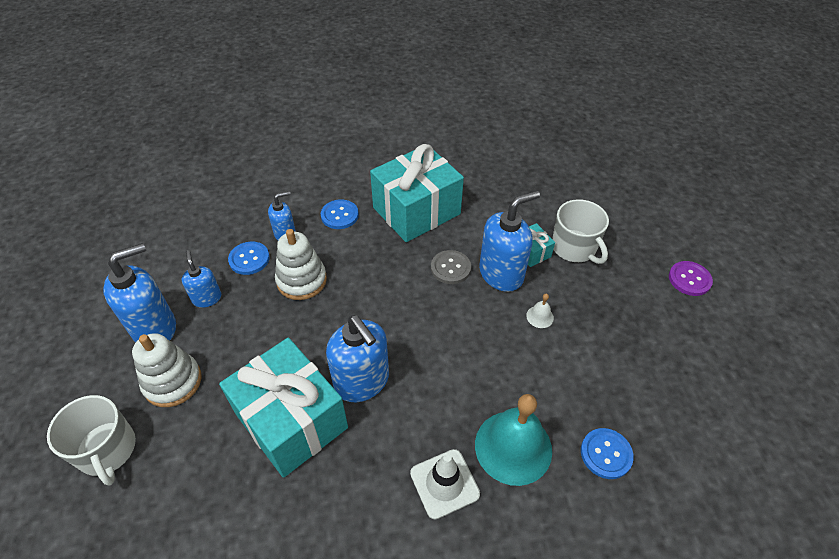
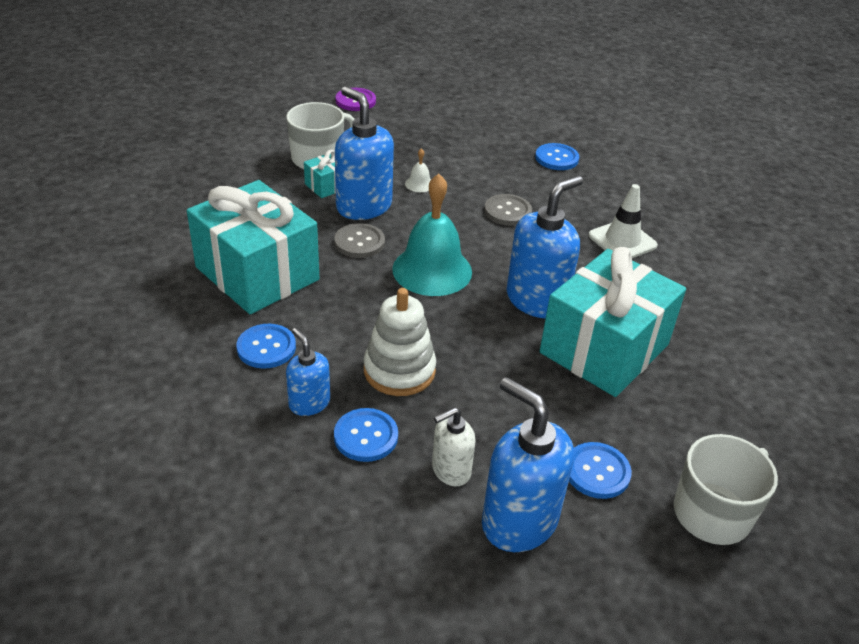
camera: 100 degrees left, 10 degrees down
(173, 382) = (597, 472): white stacking toy -> blue button
(207, 298) = (450, 470): blue soap dispenser -> white soap dispenser
(496, 383) = (507, 211): none -> grey button
(513, 447) = (570, 203): turquoise bell -> turquoise bell (432, 270)

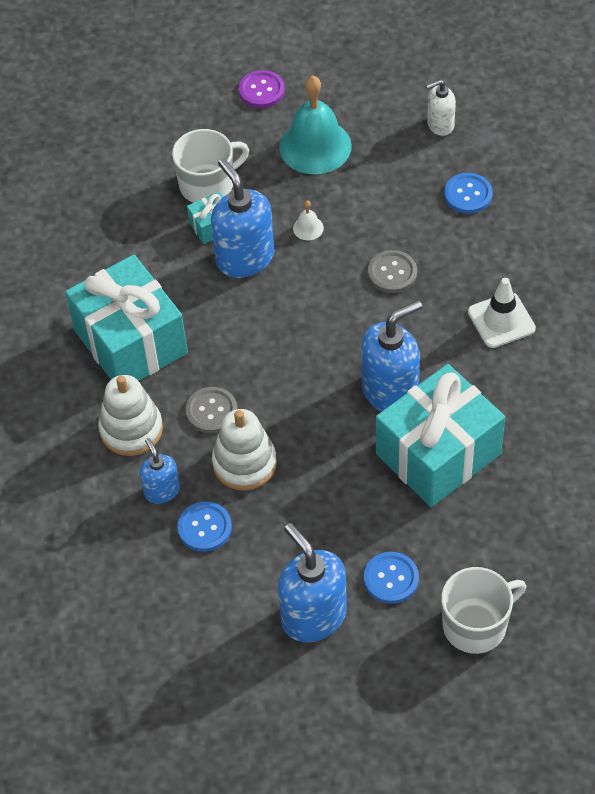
camera: 15 degrees right, 15 degrees up
(266, 348) = (131, 429): blue button -> white stacking toy
(359, 242) = (233, 307): grey button -> grey button (211, 411)
(432, 270) = (297, 348): turquoise bell -> turquoise bell (315, 146)
(450, 470) = (268, 566): white soap dispenser -> white soap dispenser (440, 125)

